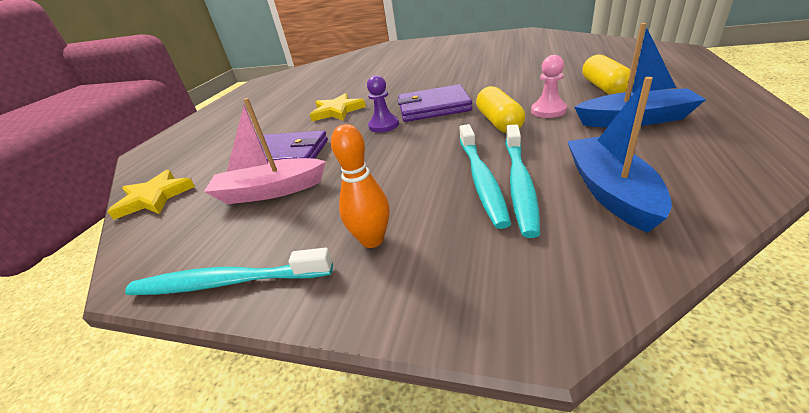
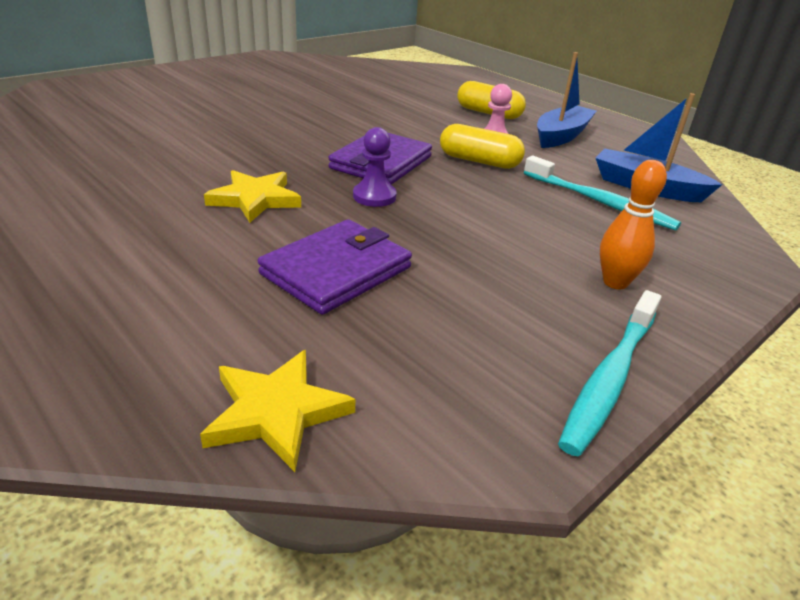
camera: 65 degrees left, 0 degrees up
(270, 191) = (432, 306): pink boat -> none
(481, 179) = (573, 209): turquoise toothbrush -> none

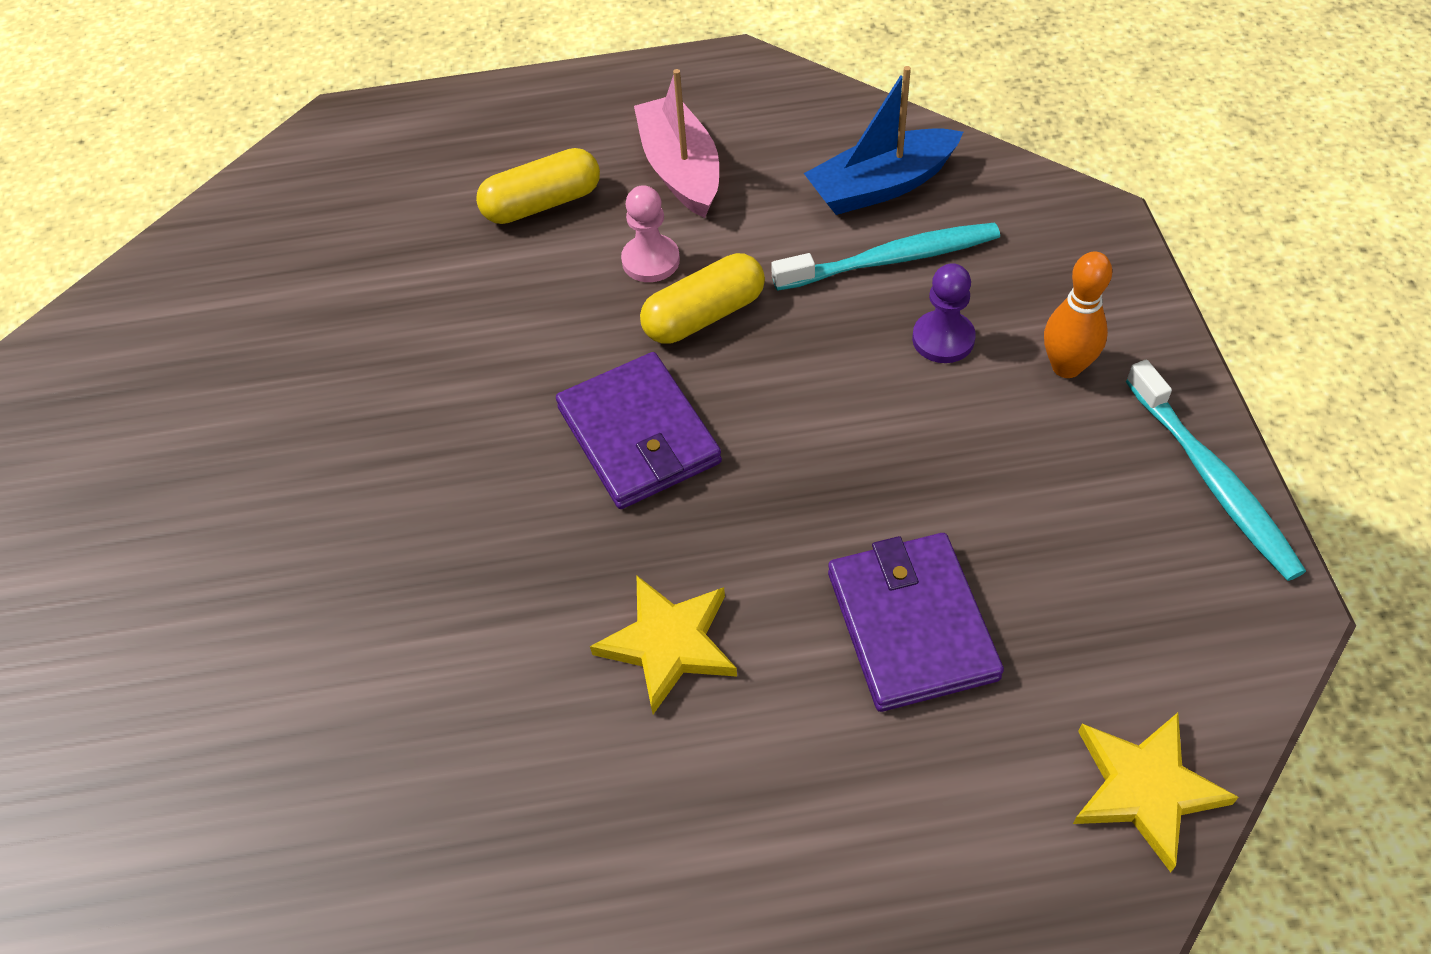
camera: 50 degrees left, 20 degrees up
(374, 196) = (741, 495): purple pawn -> purple pawn (943, 339)
(561, 136) = (680, 170): blue boat -> pink boat

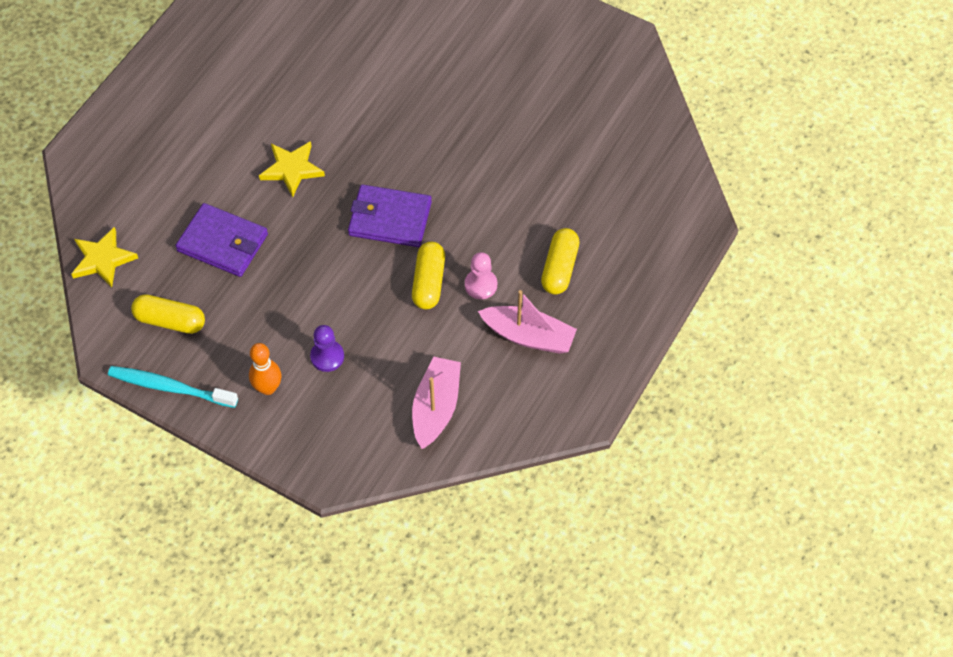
camera: 125 degrees right, 5 degrees up
(881, 186) = (436, 408): blue boat -> pink boat
(892, 259) = (388, 374): turquoise toothbrush -> none
(1121, 576) = (170, 321): none -> yellow capsule

